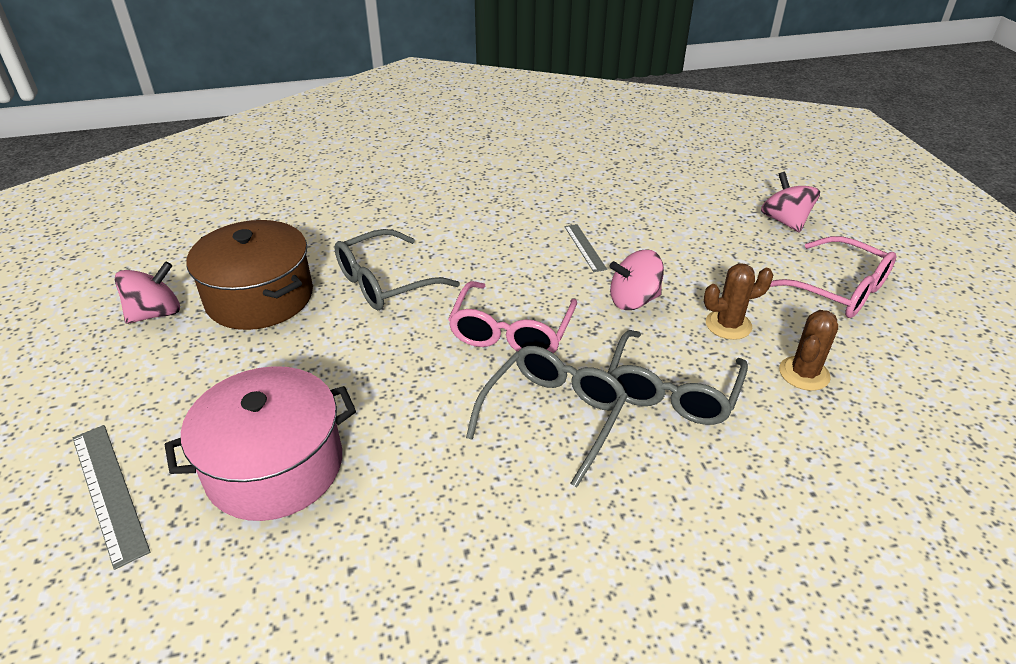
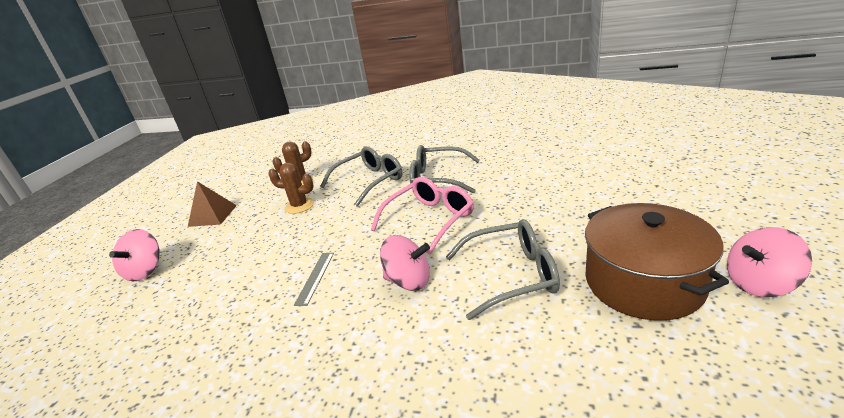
camera: 150 degrees left, 10 degrees down
(109, 491) = (699, 173): grey ruler -> none
(275, 466) = (599, 174): pink pot -> none
(553, 415) = (437, 179): grey glasses -> grey glasses turned 45 degrees clockwise
(633, 300) = (332, 228): pink spinning top -> pink spinning top (408, 281)
(838, 290) = (212, 215): pink glasses -> brown pyramid

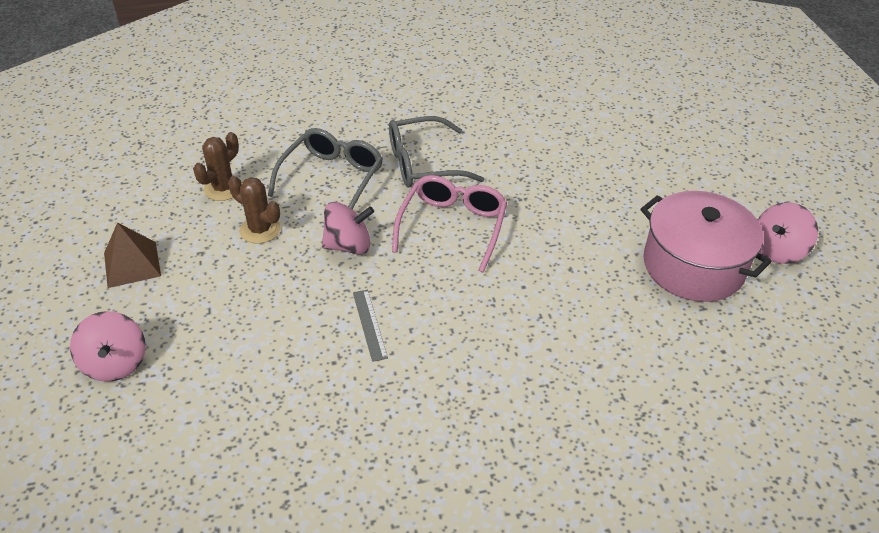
camera: 30 degrees left, 15 degrees up
(299, 206) = (260, 230): brown cactus -> brown cactus turned 45 degrees clockwise
(408, 281) = (480, 307): pink spinning top -> pink spinning top (348, 245)
(511, 275) = (578, 281): grey glasses -> none
(643, 282) = (693, 266): brown pot -> pink pot

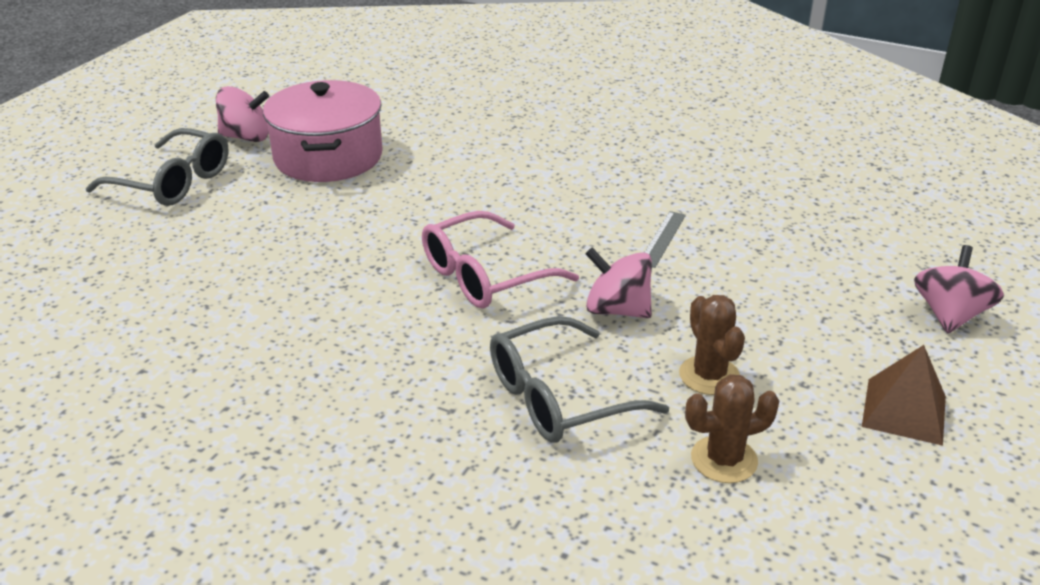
camera: 140 degrees left, 10 degrees down
(423, 164) = (424, 357): grey glasses -> grey glasses (173, 182)

